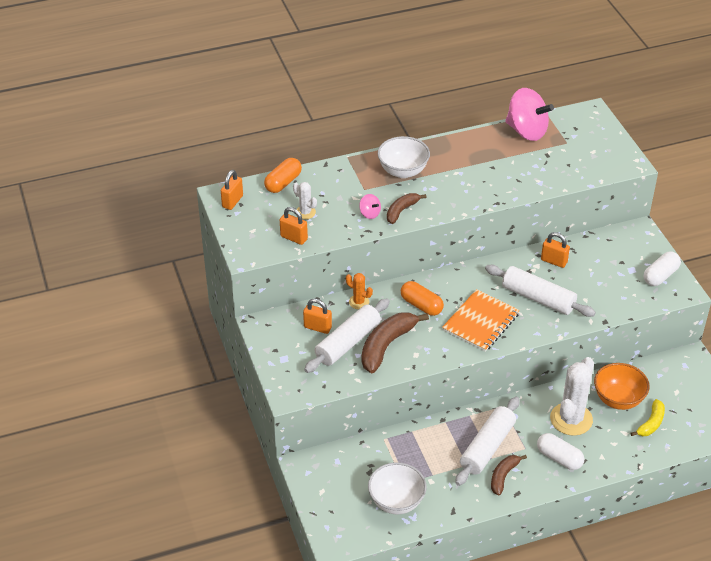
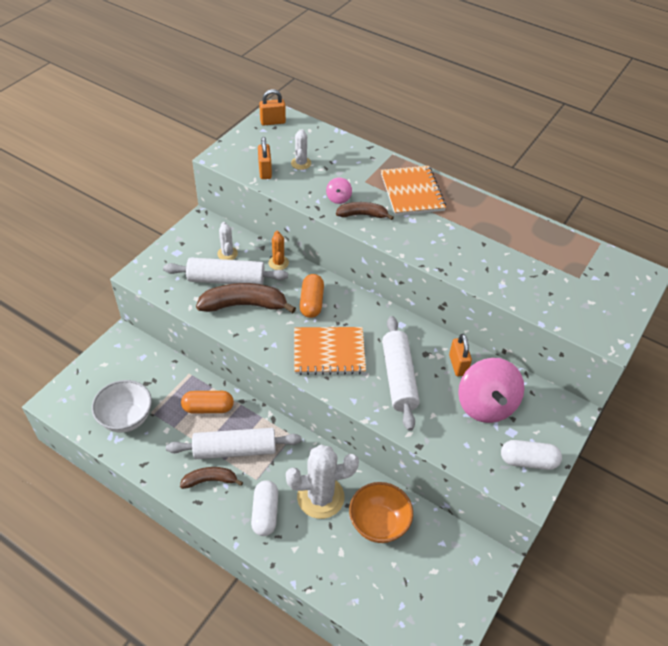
camera: 50 degrees right, 5 degrees up
(283, 182) = (322, 136): orange capsule -> orange capsule (208, 408)
(317, 327) = (227, 254): orange padlock -> white cactus
(403, 171) = (412, 192): white bowl -> orange notebook
(526, 131) = (558, 242): pink spinning top -> pink spinning top (486, 405)
(651, 423) = (372, 570): yellow banana -> none

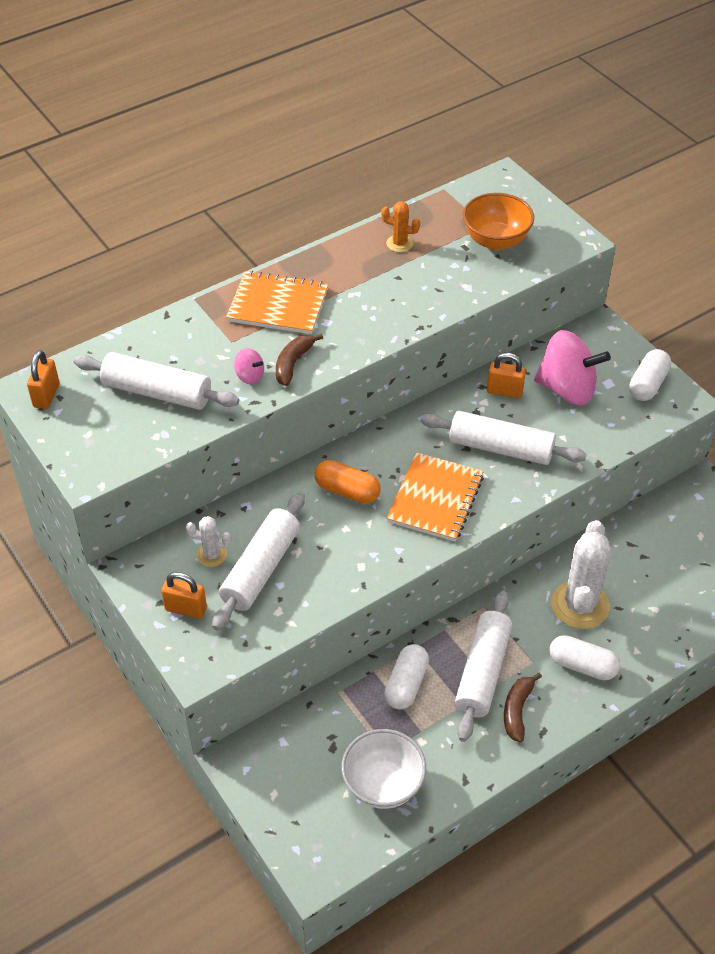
camera: 65 degrees left, 0 degrees up
(208, 408) = (406, 684): orange capsule -> white capsule
(244, 305) = (317, 561): brown banana -> none
(265, 171) = (151, 434): orange padlock -> orange padlock (186, 609)
(278, 263) = (259, 504): orange cactus -> orange cactus (399, 243)
(301, 163) = (157, 392): white cactus -> white rolling pin
(378, 523) = (631, 563): orange bowl -> orange bowl (495, 240)

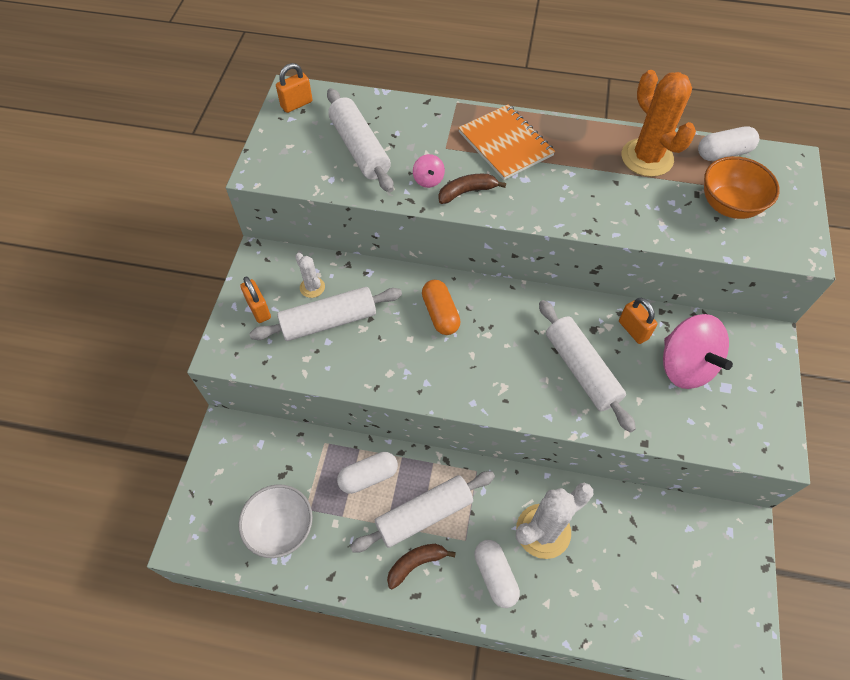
camera: 45 degrees right, 10 degrees up
(399, 243) = (647, 158): orange cactus -> orange cactus, size x2.02
(435, 499) = (491, 368): orange notebook -> none
(647, 384) = (759, 414): white capsule -> white capsule (723, 153)

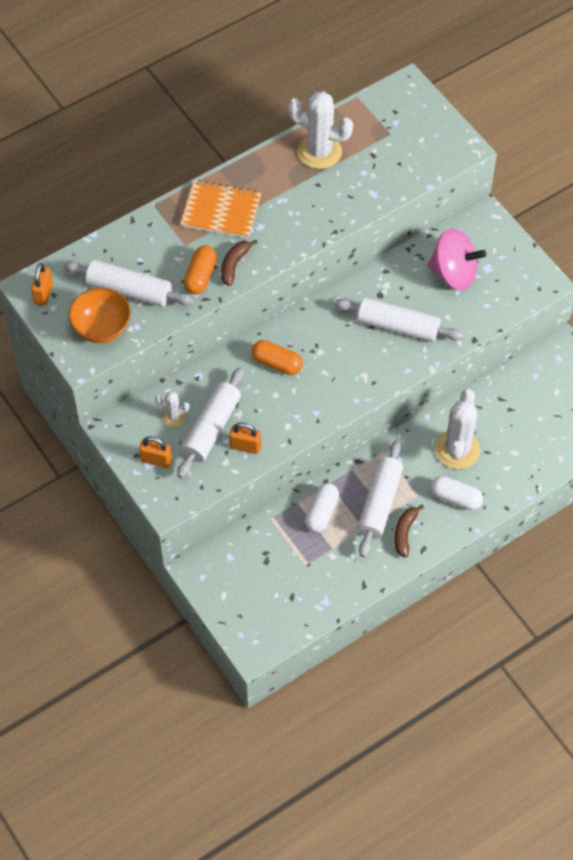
camera: 45 degrees left, 0 degrees up
(281, 528) = (303, 588): white bowl -> none
(428, 180) = (200, 276): pink spinning top -> orange capsule
(633, 330) = (403, 275): orange padlock -> orange padlock (245, 446)
(647, 158) = (319, 152): orange cactus -> white cactus
(723, 153) = (362, 112): white capsule -> none
(728, 205) = (398, 149): orange bowl -> orange bowl (102, 328)

